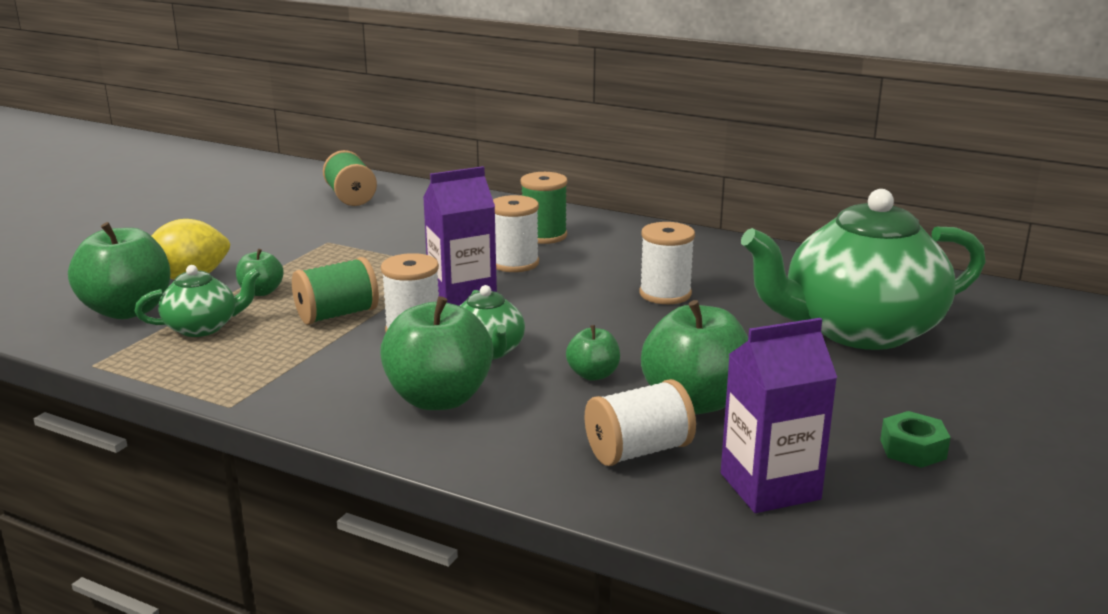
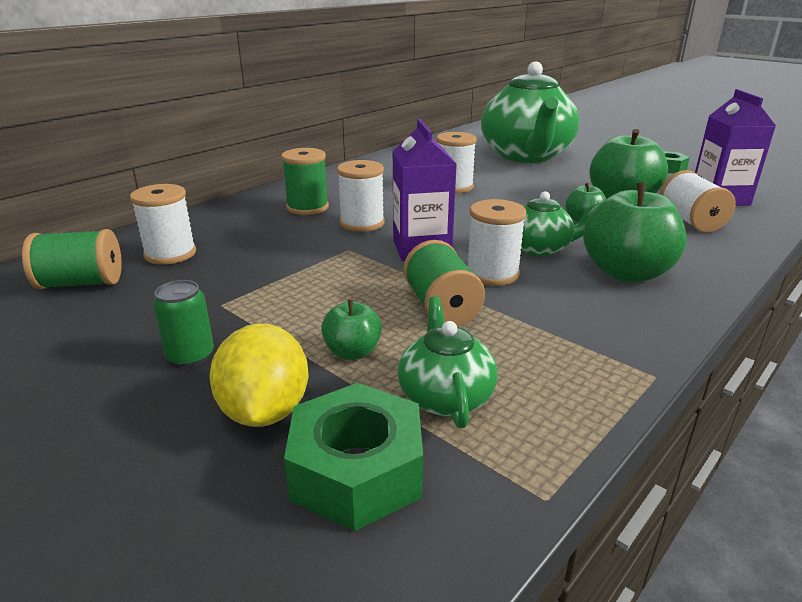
camera: 75 degrees left, 5 degrees up
(128, 310) = (357, 471): green apple -> green nut
(253, 247) = (190, 356): none -> green can
(410, 210) = (170, 254): none -> white spool

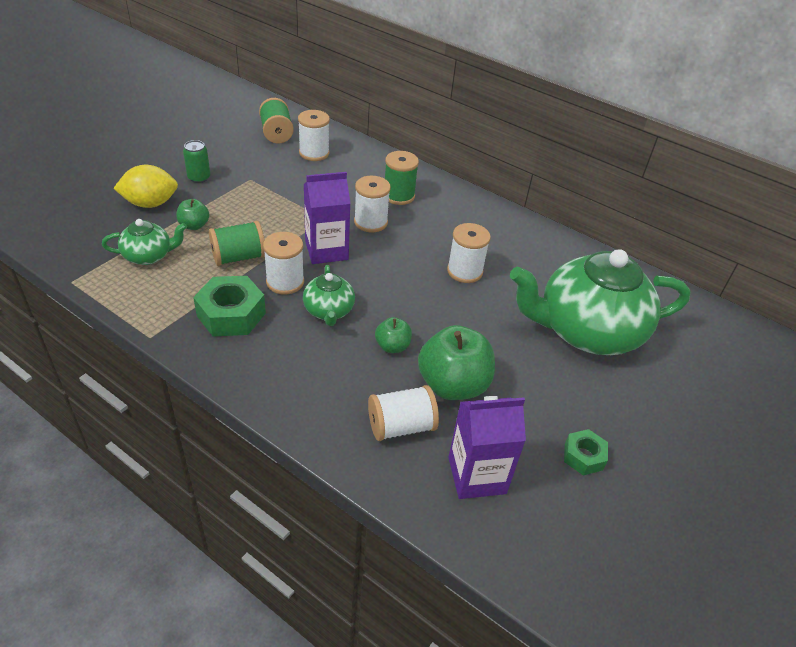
camera: 80 degrees right, 15 degrees up
(357, 471) = (104, 230): green nut -> green nut (231, 314)
(626, 273) = (285, 353): green apple -> none

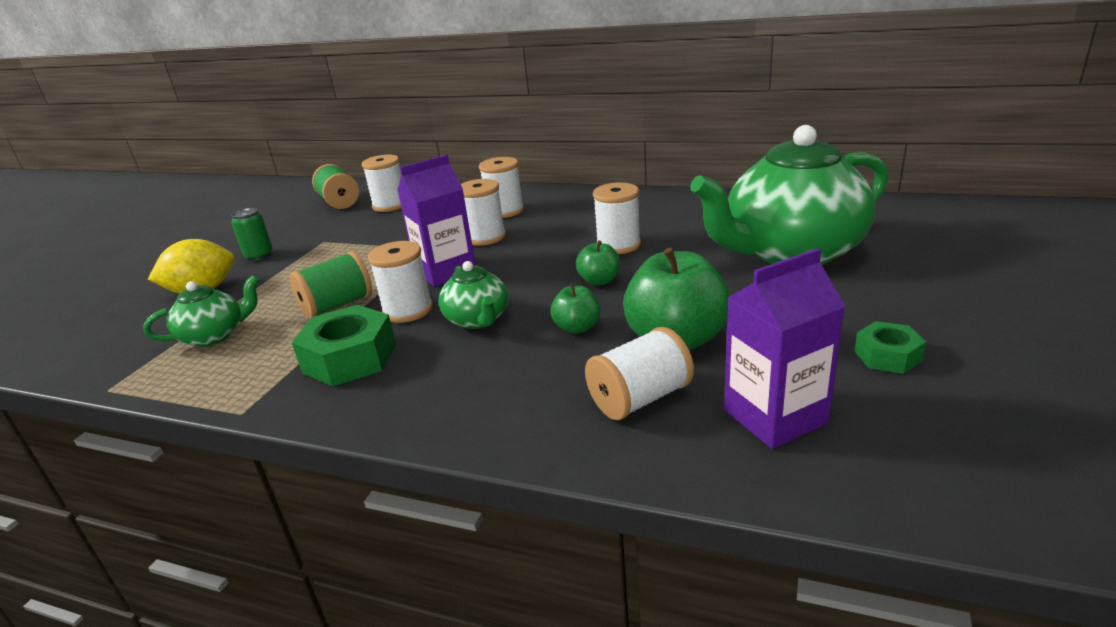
camera: 10 degrees left, 15 degrees down
(194, 225) = (267, 294): green apple -> green apple (599, 281)
(398, 196) = (505, 211): green spool -> white spool

